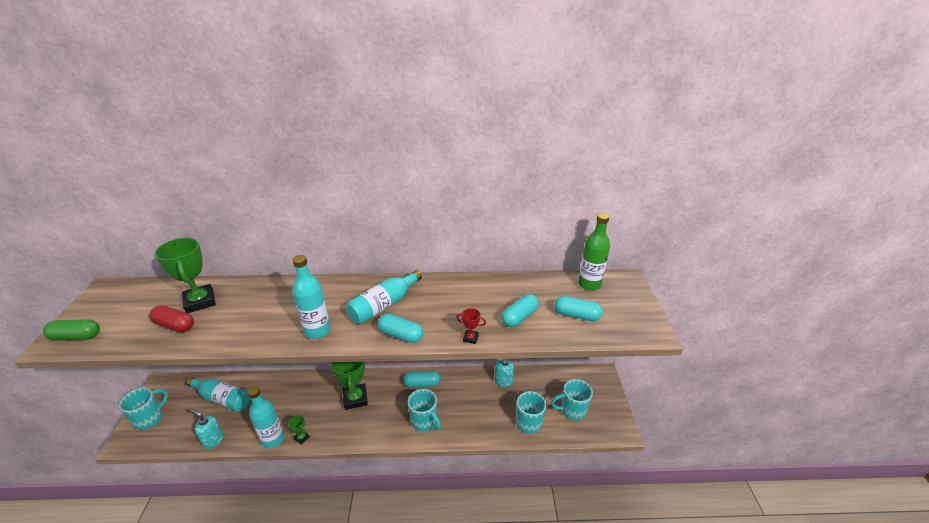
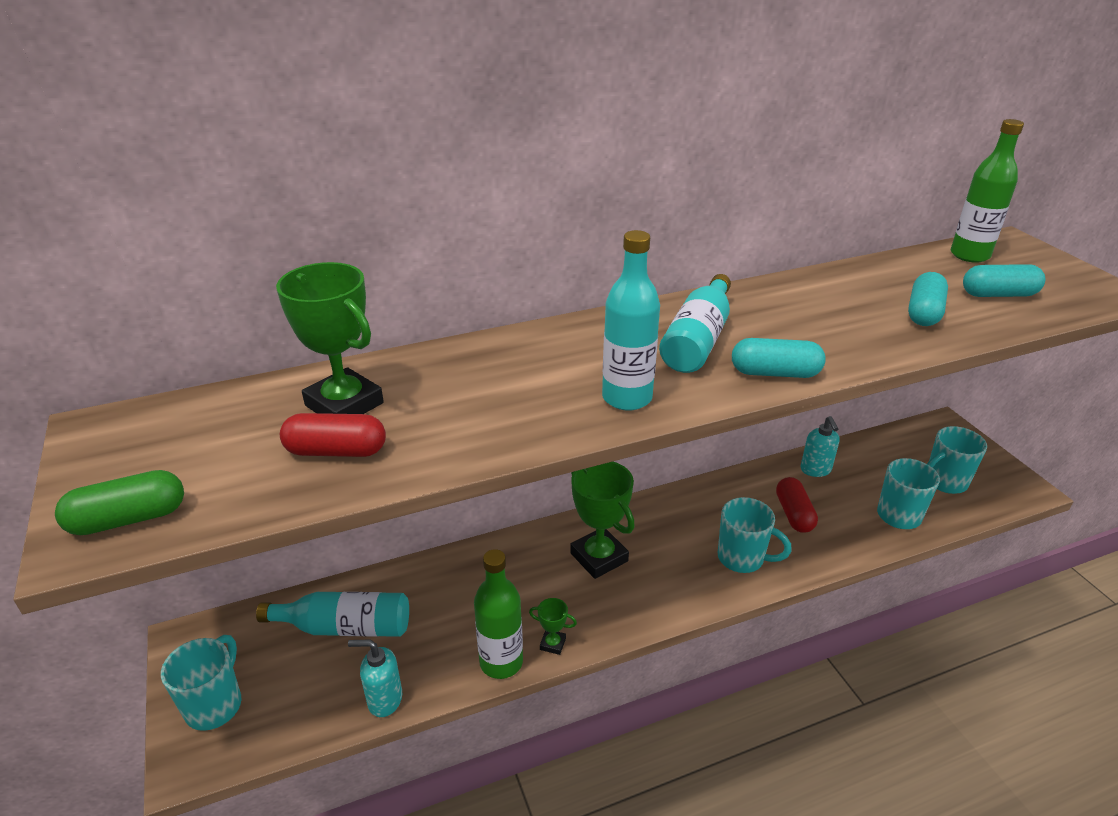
camera: 20 degrees left, 0 degrees up
(273, 439) = (501, 662): turquoise bottle -> green bottle
(422, 384) = (693, 505): turquoise capsule -> none
(470, 338) = (886, 353): red trophy -> none
(471, 404) = (793, 514): none -> red capsule

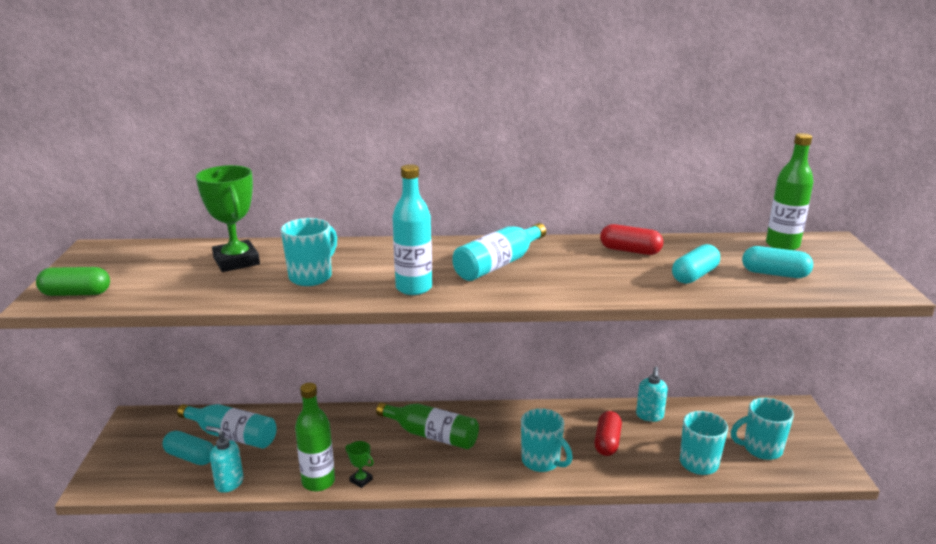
camera: 20 degrees right, 10 degrees down
(215, 705) = (128, 458): turquoise mug -> turquoise mug (311, 277)
(336, 451) = (210, 283): red capsule -> red capsule (630, 251)
(599, 557) = (432, 435): green trophy -> green bottle
(775, 373) = (533, 292): turquoise capsule -> turquoise capsule (190, 457)

